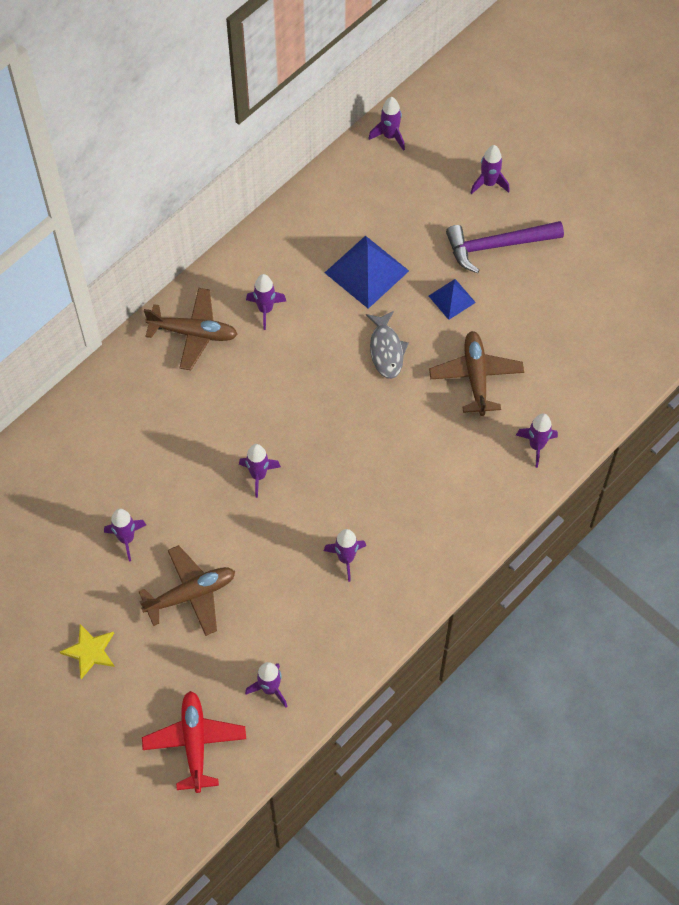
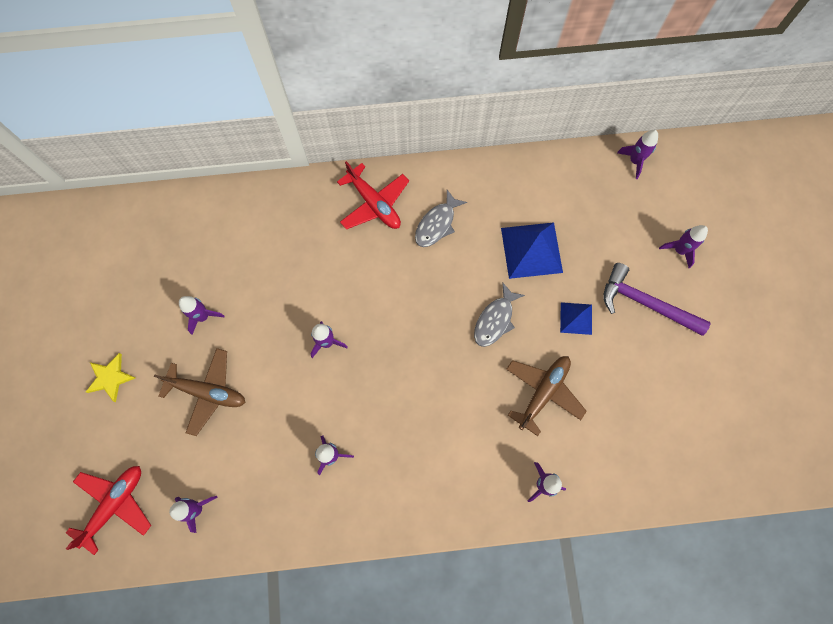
camera: 40 degrees right, 10 degrees up
(193, 333) = (374, 203): brown plane -> red plane
(265, 309) = (437, 224): purple rocket -> grey fish

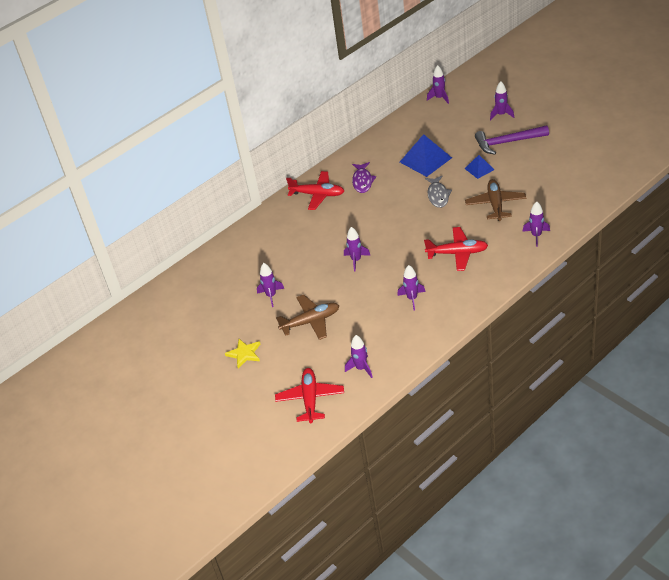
camera: 30 degrees left, 30 degrees down
(436, 431) = (457, 253): none -> red plane
(437, 224) = (362, 181): grey fish -> purple fish

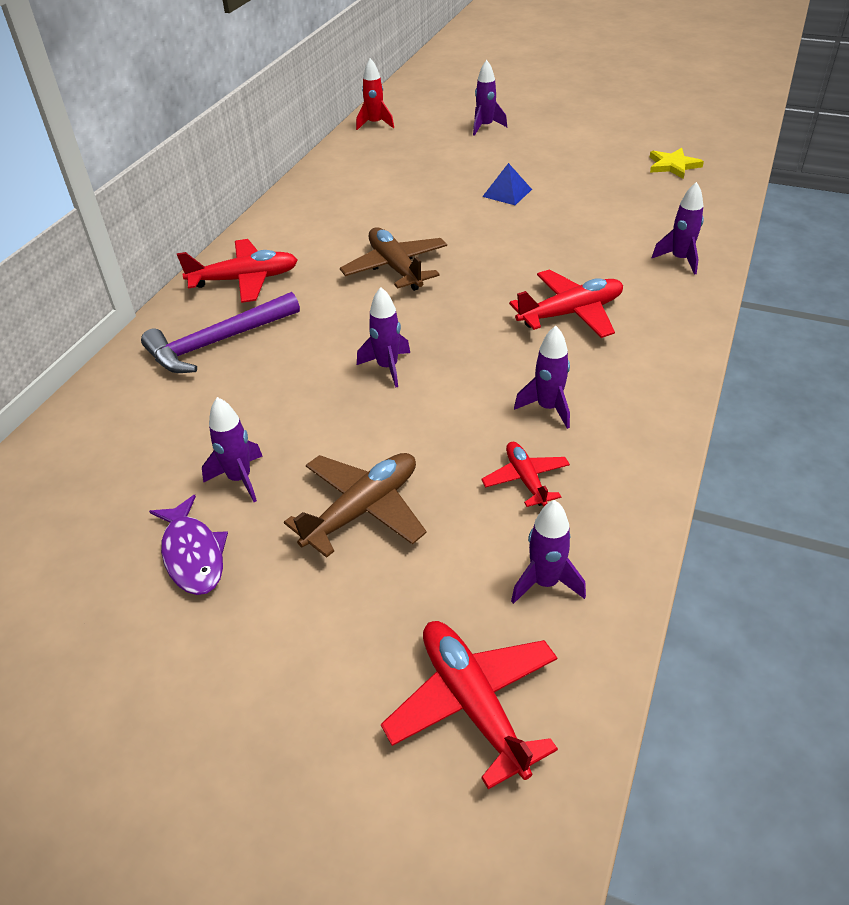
camera: 30 degrees left, 0 degrees up
(244, 354) = (236, 634): yellow star -> yellow star (673, 165)
(362, 181) = (318, 245): purple fish -> purple fish (193, 554)
(381, 327) = (526, 479): none -> red plane
(425, 159) = (409, 197): blue pyramid -> none
(438, 195) = (467, 239): grey fish -> none
(439, 98) = (375, 124): purple rocket -> red rocket
(495, 204) = (574, 232): brown plane -> brown plane (396, 268)
(507, 142) = (523, 155): purple hammer -> purple hammer (218, 342)

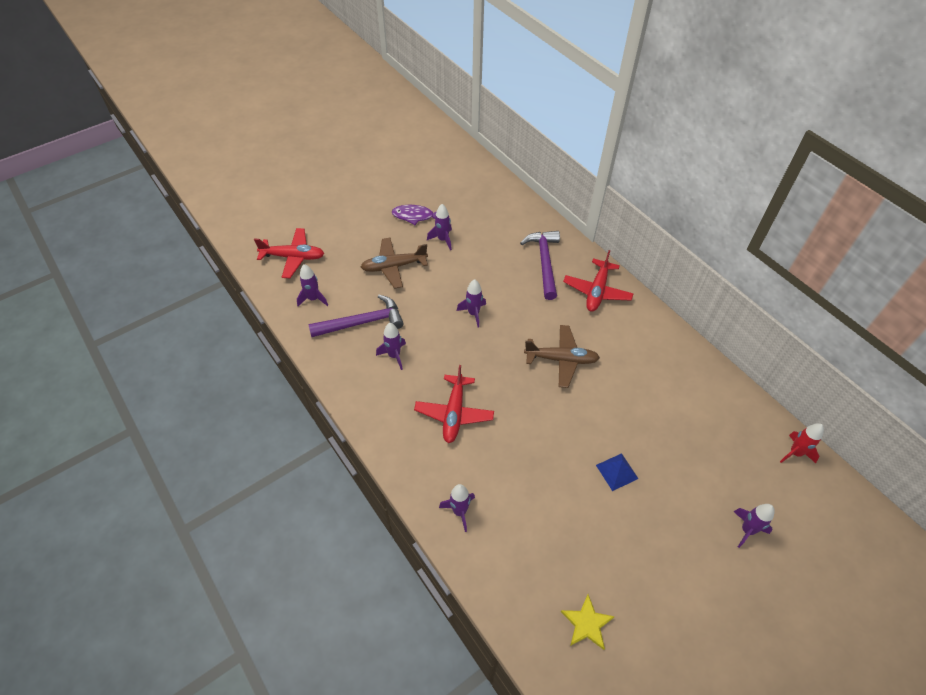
camera: 120 degrees right, 10 degrees up
(363, 510) = (394, 266): brown plane -> brown plane turned 90 degrees clockwise
(526, 479) = (362, 322): red plane -> purple hammer

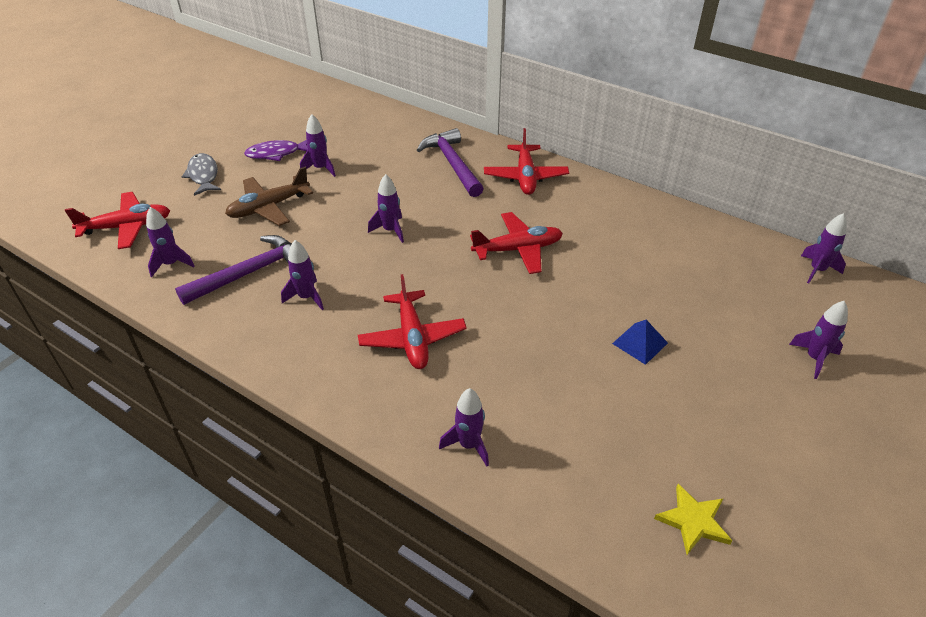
camera: 20 degrees left, 10 degrees down
(357, 223) = (203, 175): none -> grey fish
(561, 359) = (518, 250): brown plane -> red plane
(795, 453) = (817, 270): red rocket -> purple rocket

